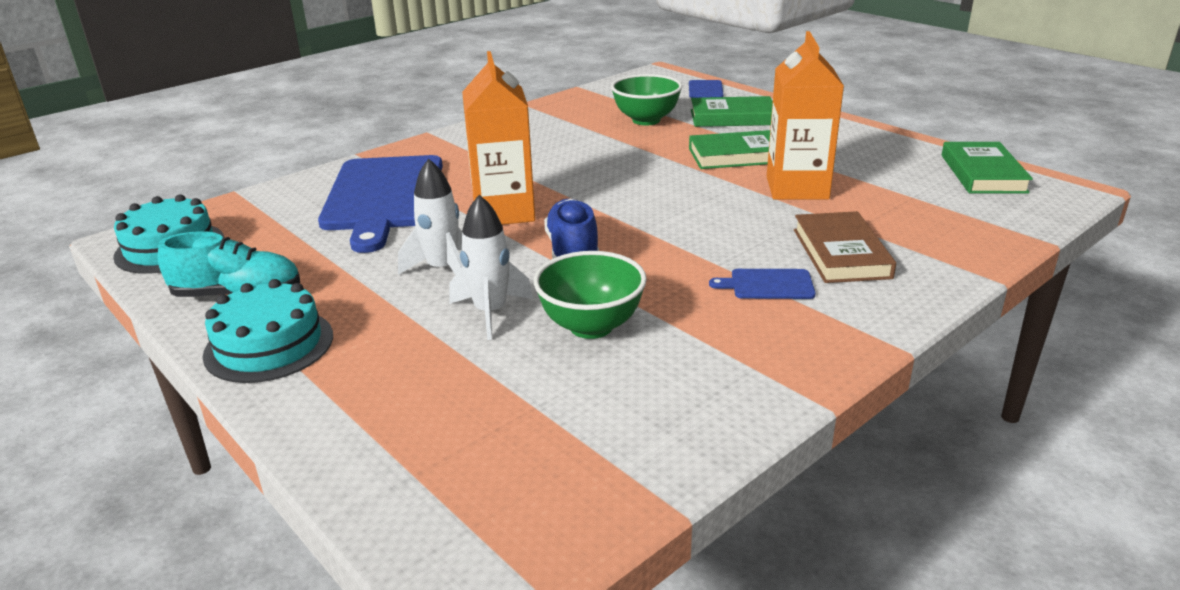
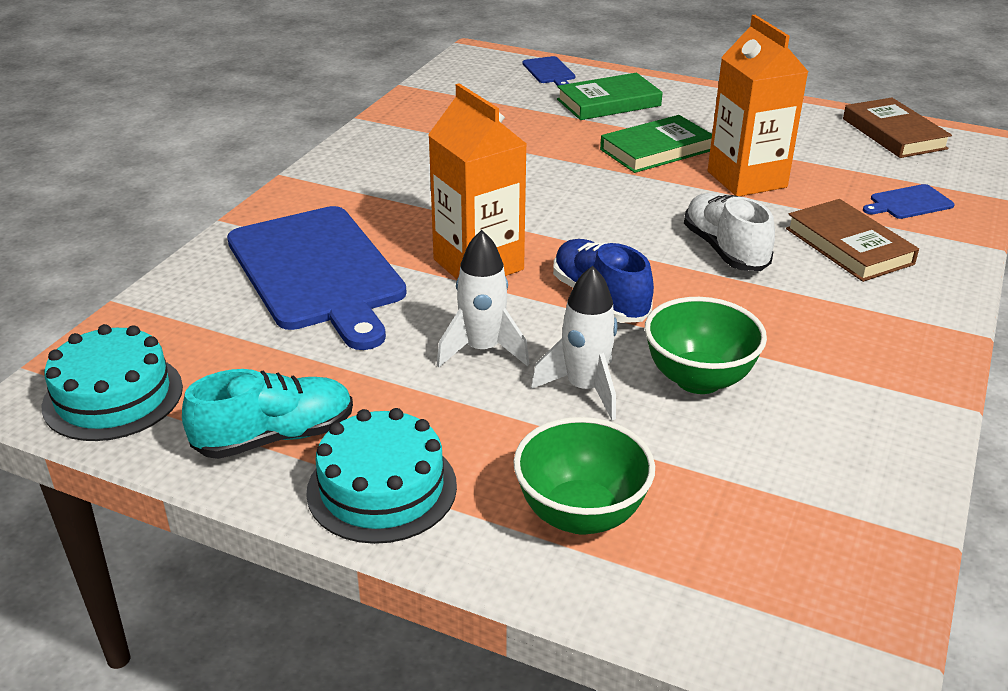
camera: 25 degrees left, 5 degrees up
(646, 120) = (521, 120): green bowl -> green bowl (580, 514)
(719, 236) = (725, 250): none -> white shoe
(768, 284) = (816, 294): blue cutting board -> blue cutting board (908, 203)
(983, 173) = (894, 134): green book -> brown book

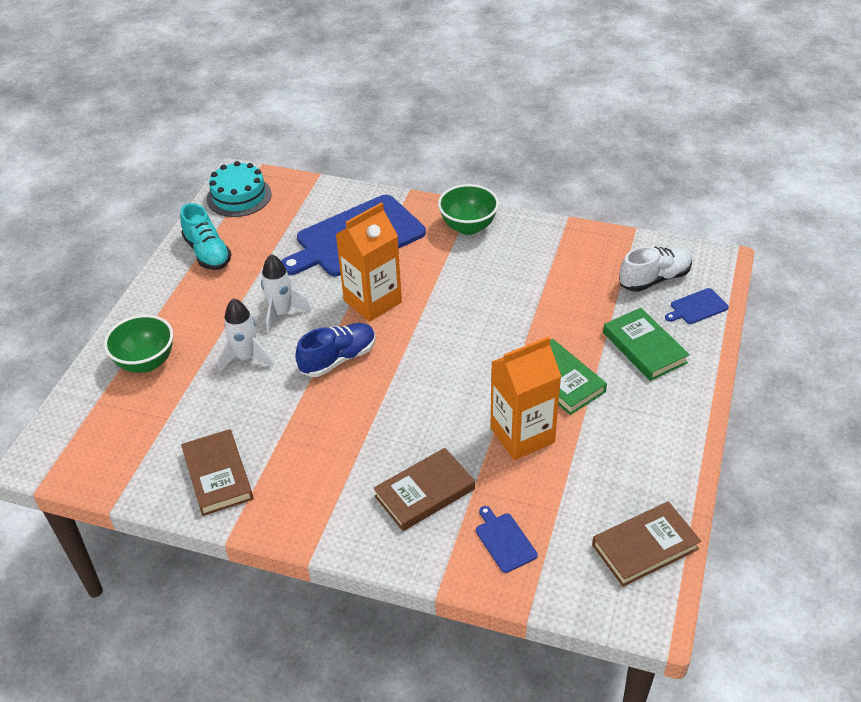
camera: 85 degrees right, 10 degrees up
(382, 488) = (169, 293): turquoise cake -> none
(698, 379) = (255, 406): green bowl -> green bowl (468, 227)
(725, 250) = (408, 420): white shoe -> white shoe (654, 279)
(851, 419) = (217, 475): none -> brown book

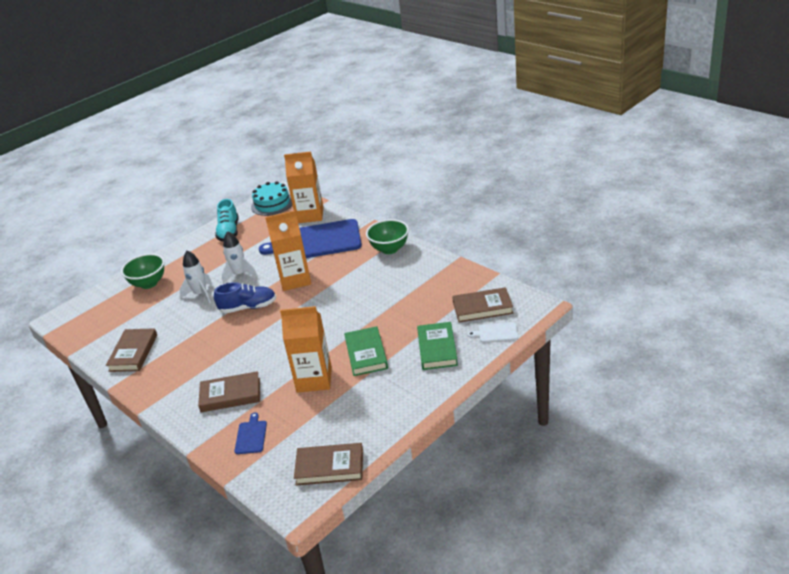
camera: 30 degrees right, 10 degrees down
(312, 202) = (310, 215): none -> orange carton
(654, 279) = (482, 308): white shoe -> brown book
(697, 307) = (496, 332): blue cutting board -> white cutting board

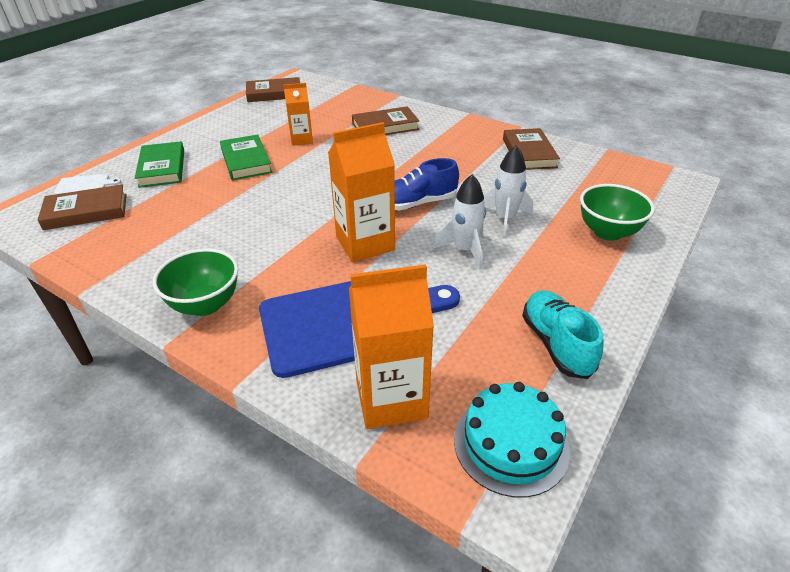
camera: 165 degrees right, 5 degrees up
(251, 436) = (349, 105): blue cutting board -> none
(314, 379) = (301, 140): orange carton -> orange carton, size x0.60

